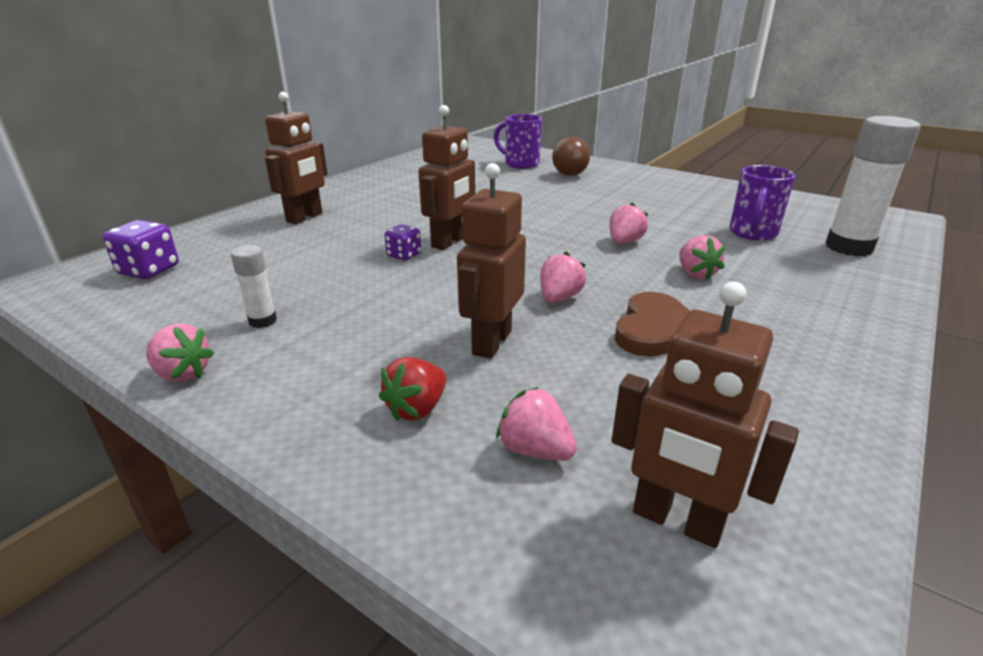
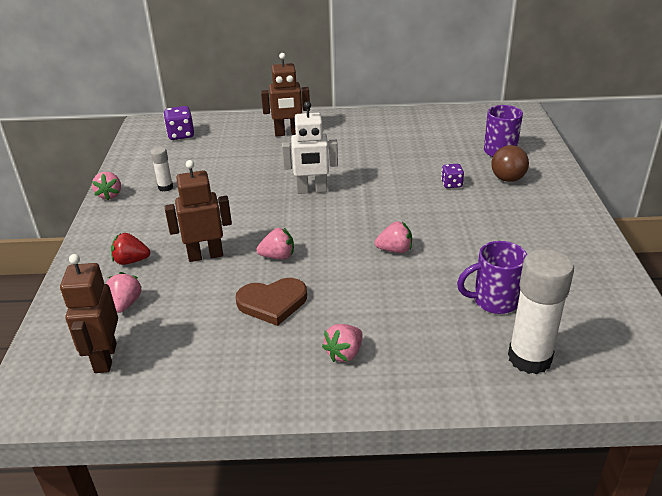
camera: 55 degrees right, 5 degrees up
(404, 255) = (275, 186): purple dice -> purple dice (451, 184)
(449, 242) = (312, 190): brown robot -> white robot
(695, 274) = (374, 295): pink strawberry -> pink strawberry (344, 353)

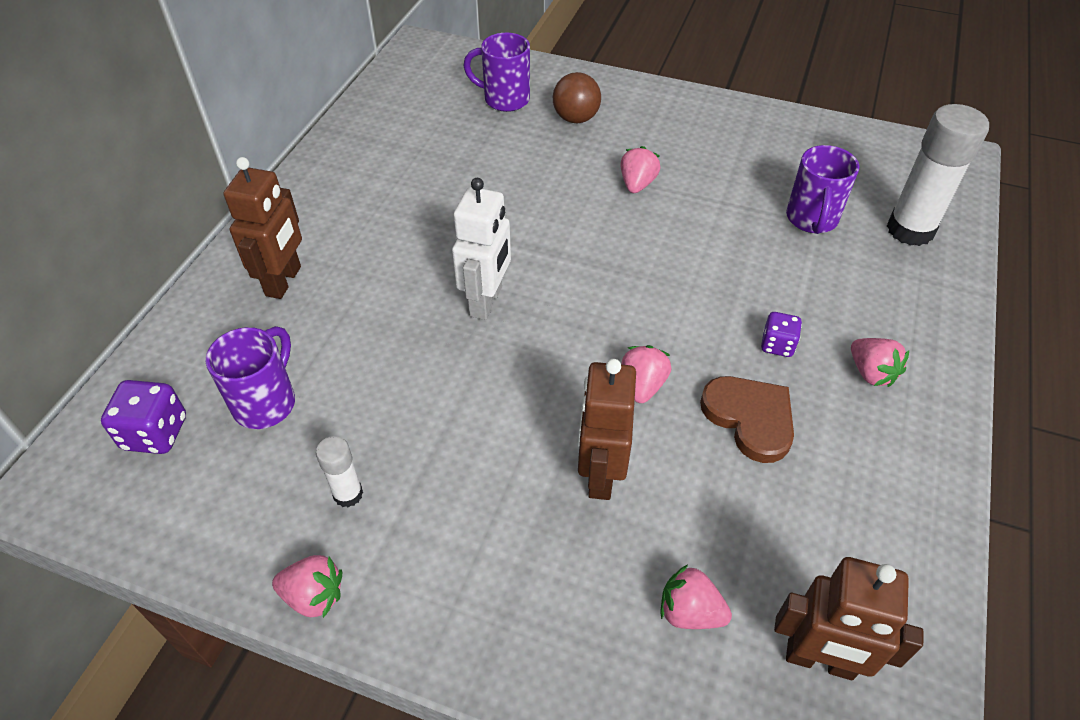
camera: 70 degrees left, 15 degrees up
(131, 261) = (568, 587): red strawberry -> none
(209, 153) = (266, 402): none -> purple mug
(272, 303) = (750, 418): brown heart -> brown heart turned 45 degrees counterclockwise
(395, 250) = (681, 264): pink strawberry -> pink strawberry (637, 184)
(451, 184) = (558, 165): purple dice -> purple dice (777, 345)

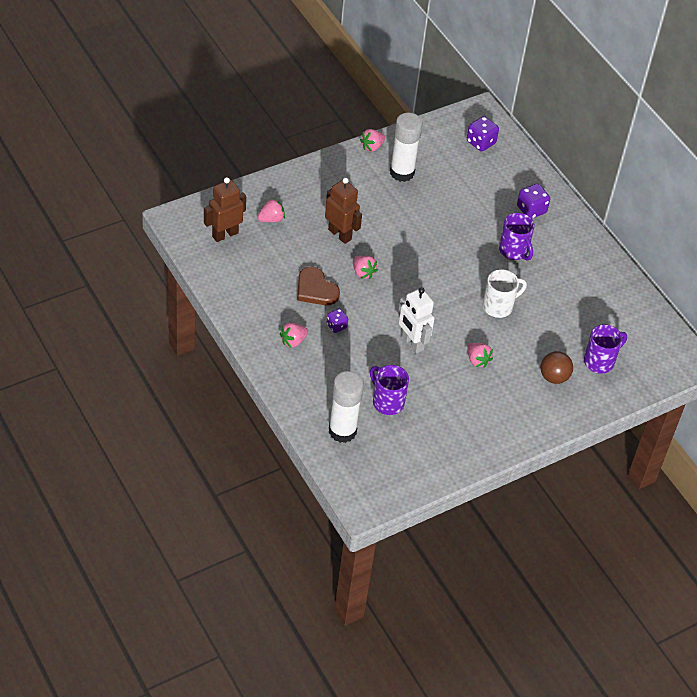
camera: 125 degrees right, 0 degrees up
(266, 402) = (466, 174): purple mug -> purple mug (514, 251)
(284, 281) = (531, 210): brown robot -> purple dice
(348, 494) = (402, 172): white glue stick -> white glue stick, size x2.02
(486, 301) = (455, 259): white robot -> white robot (412, 343)
(523, 213) = (498, 306): none -> white mug
(750, 418) = (315, 289): brown heart -> brown heart turned 45 degrees clockwise
(871, 373) = (293, 341): pink strawberry -> pink strawberry turned 45 degrees counterclockwise

